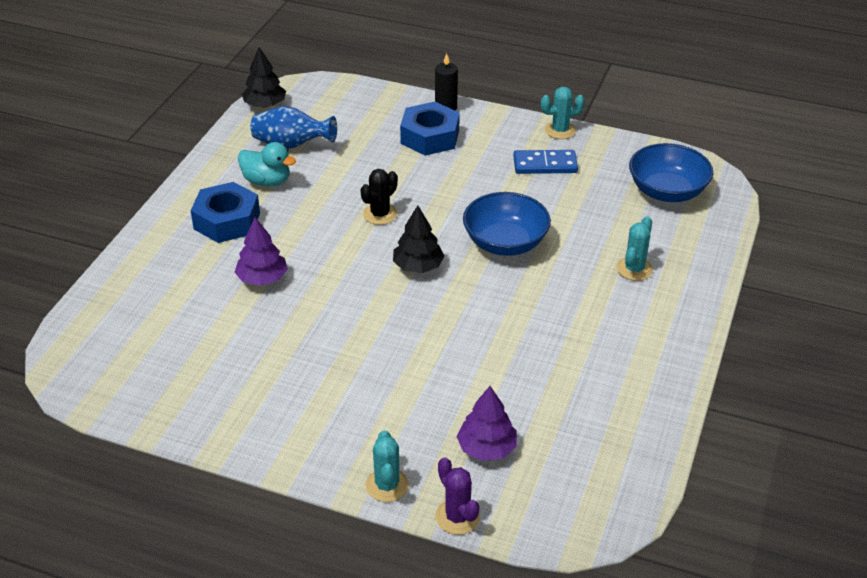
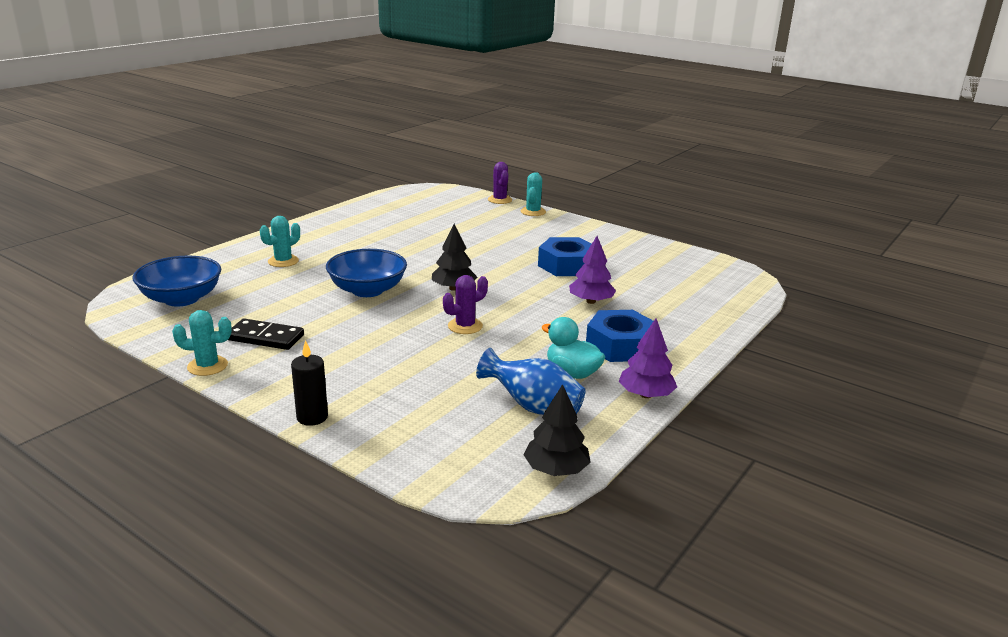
camera: 165 degrees left, 15 degrees down
(380, 214) = (465, 326): black cactus -> purple cactus
(430, 137) = (361, 386): blue nut -> blue nut (566, 265)
(486, 448) = (467, 214): purple tree -> purple tree (646, 395)
(545, 165) = (265, 337): blue domino -> black domino

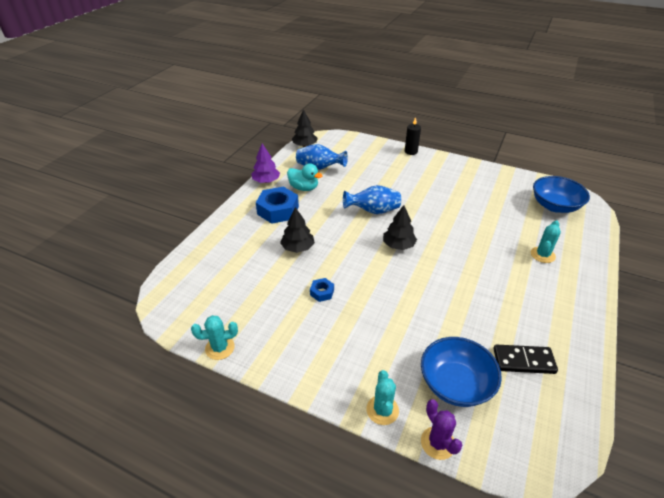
camera: 170 degrees right, 15 degrees up
(207, 366) = (481, 167): turquoise cactus -> turquoise cactus (220, 348)
(265, 337) = (474, 186): black domino -> black domino (523, 361)
(367, 290) = (454, 233): blue bowl -> blue bowl (455, 384)
(465, 326) = (373, 211): purple cactus -> blue vase
(566, 265) = (322, 292): blue nut -> blue nut, size x0.49
(591, 301) = (298, 248): purple tree -> black tree

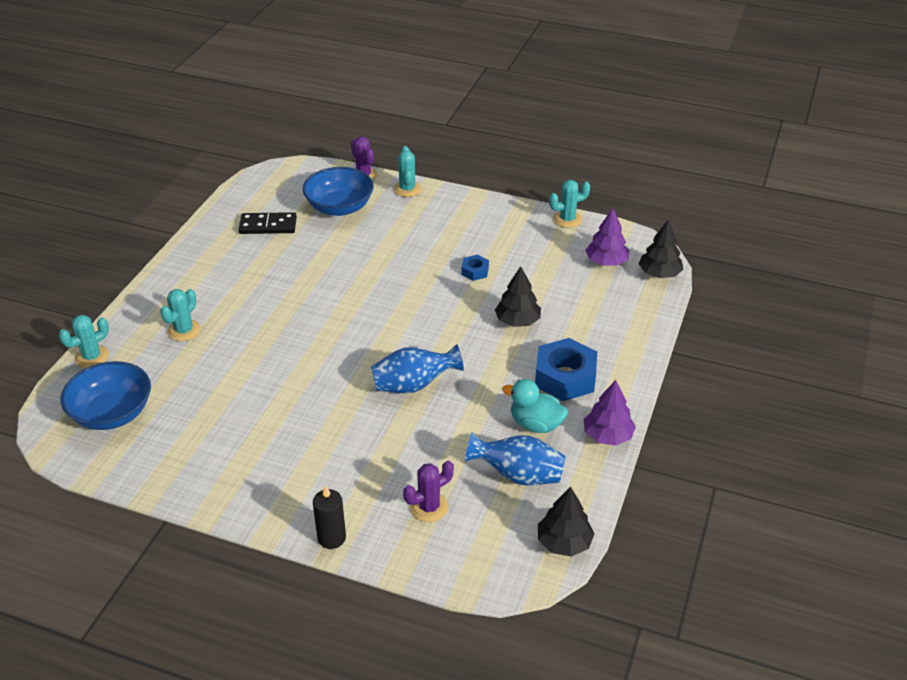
camera: 175 degrees right, 0 degrees up
(208, 295) = (606, 262): none -> purple tree
(365, 159) = (429, 507): none -> purple cactus
(398, 245) = (379, 332): black tree -> black tree (659, 273)
(596, 240) = (92, 357): none -> turquoise cactus

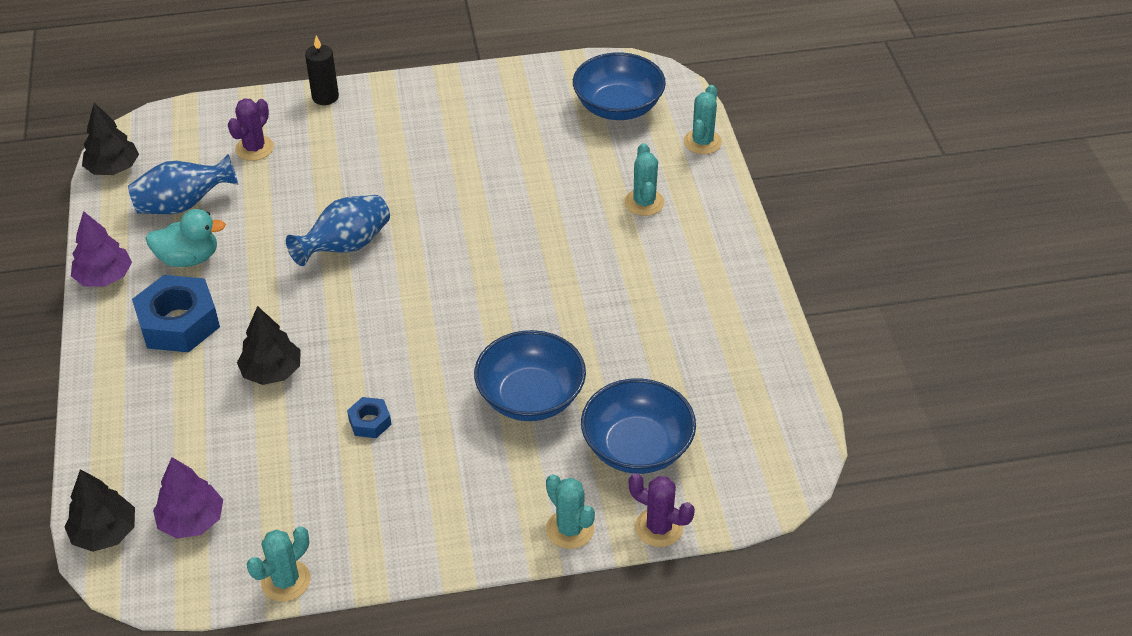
camera: 150 degrees right, 5 degrees up
(268, 226) = (700, 372): black domino -> none
(373, 249) = (530, 397): none -> blue bowl

